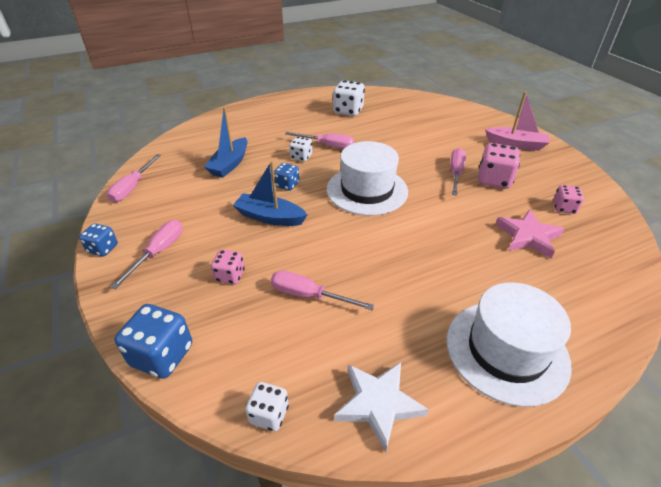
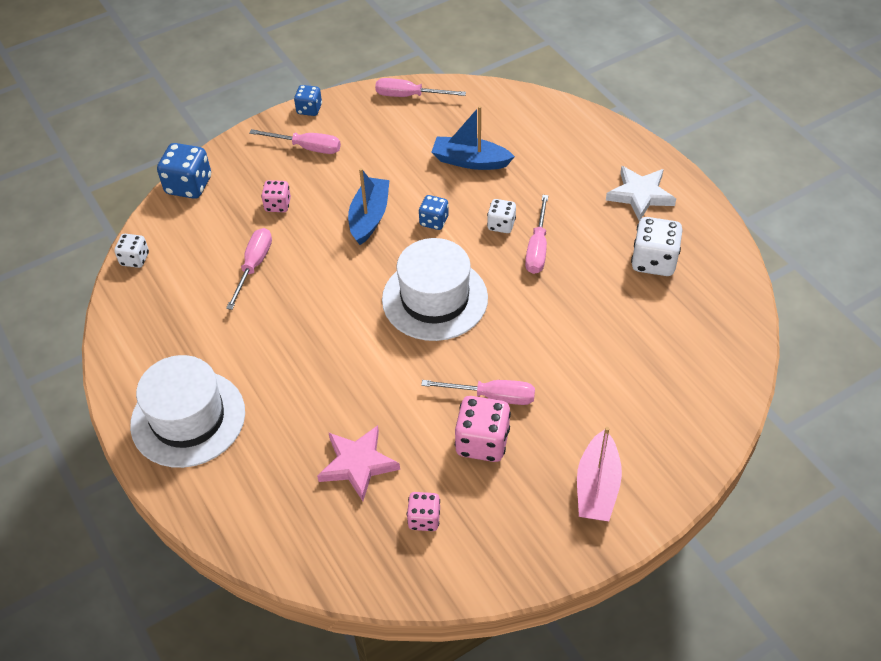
camera: 85 degrees right, 10 degrees up
(378, 404) = (139, 324): white star -> white star (640, 195)

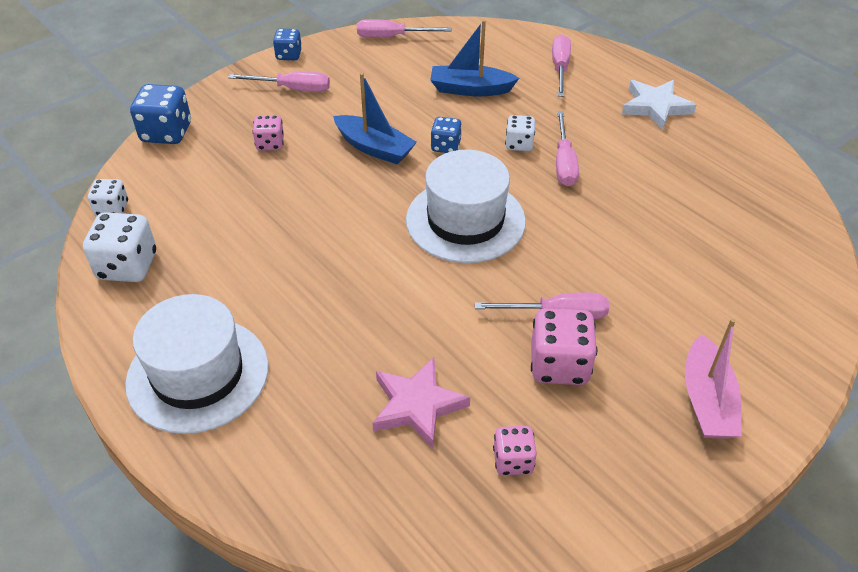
camera: 10 degrees left, 5 degrees down
(254, 266) = (253, 205): pink screwdriver -> pink screwdriver (560, 68)
(369, 217) = (374, 148): blue boat -> blue boat turned 120 degrees clockwise
(653, 261) = (690, 165): white dice -> white dice (127, 266)

